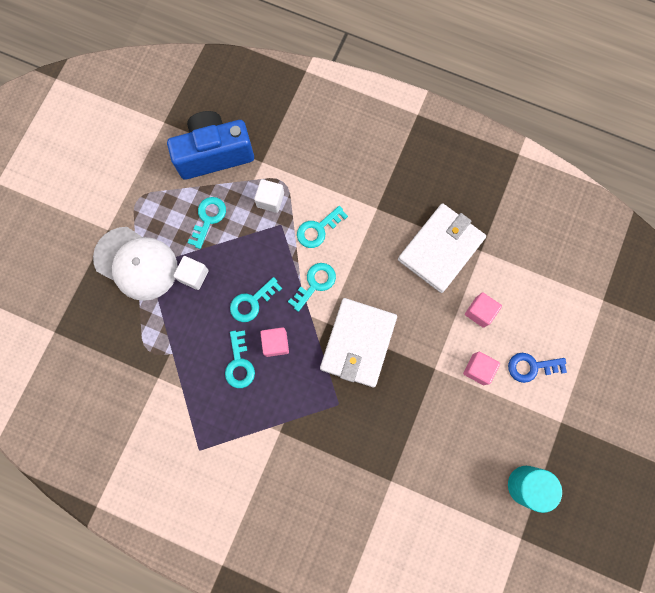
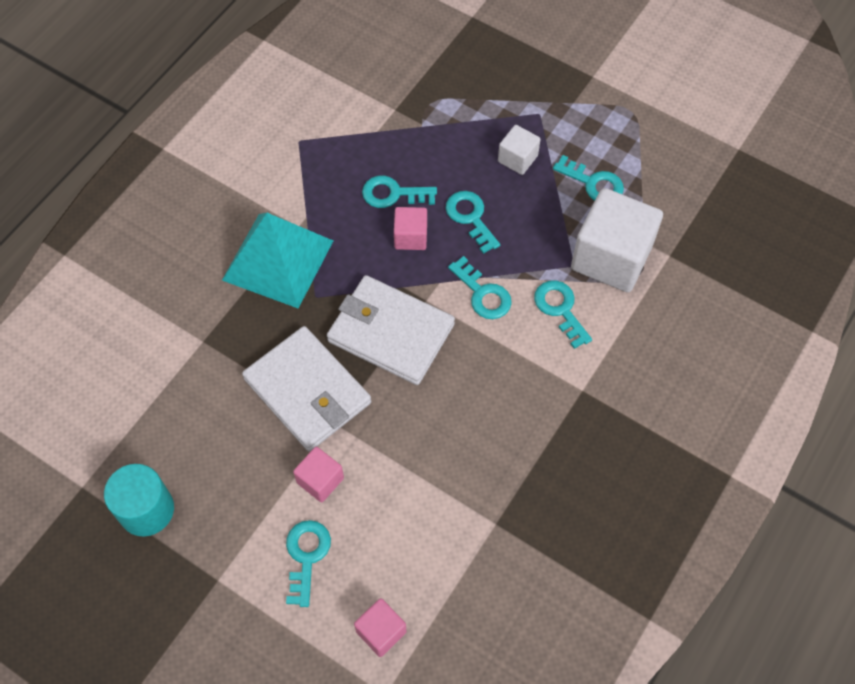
camera: 100 degrees right, 15 degrees down
(136, 263) = (543, 101): white cap -> none
(214, 154) = (686, 200): blue camera -> none
(270, 200) = (611, 257): white cube -> white cube, size x2.03
(312, 440) = (278, 260): none -> turquoise pyramid
(440, 249) = (507, 465): white wallet -> white wallet (308, 391)
(480, 312) = (402, 501): pink cube -> pink cube (381, 631)
(531, 367) = (306, 556): blue key -> turquoise key

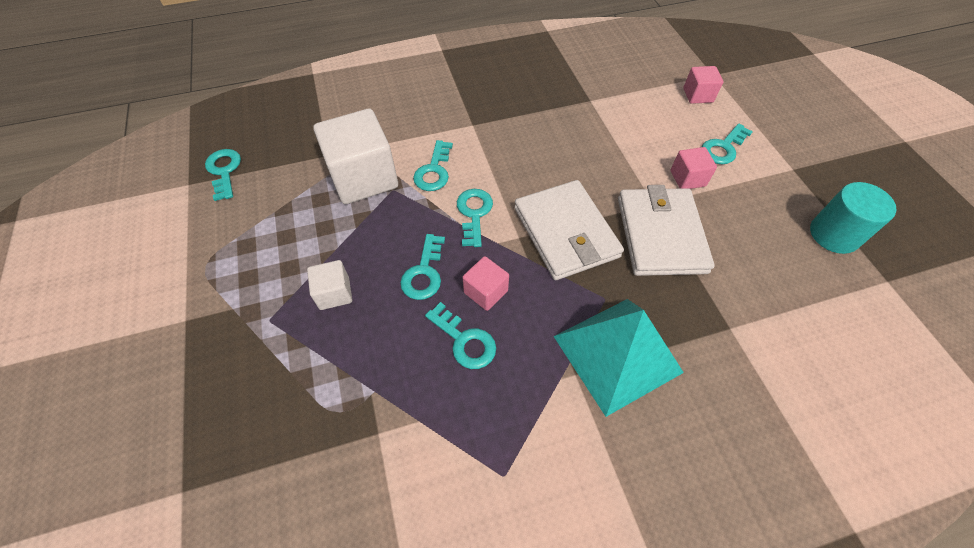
camera: 140 degrees left, 5 degrees down
(593, 183) = (308, 232): turquoise key -> turquoise key (224, 171)

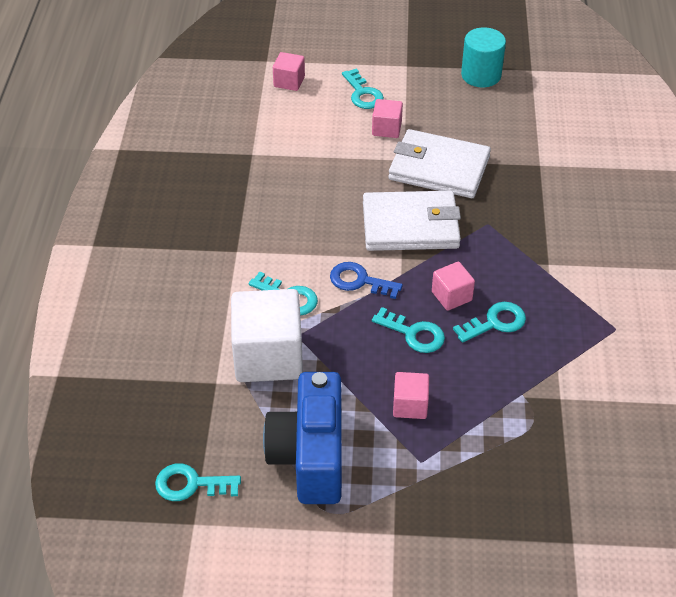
camera: 70 degrees left, 10 degrees down
(262, 235) = (310, 456): none -> blue camera
(334, 293) = (410, 405): white cube -> pink cube
(474, 213) = (359, 281): turquoise key -> blue key
(617, 354) = (539, 234): turquoise pyramid -> none

